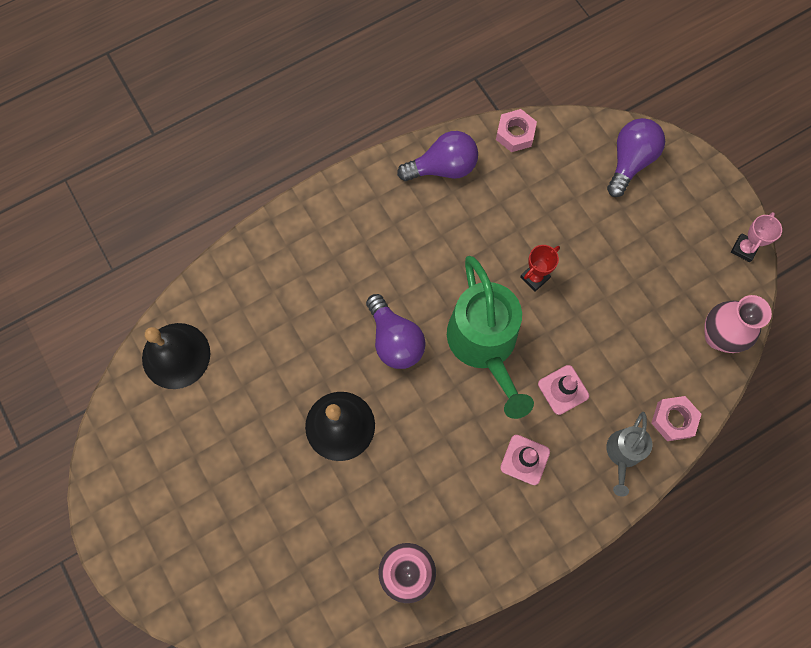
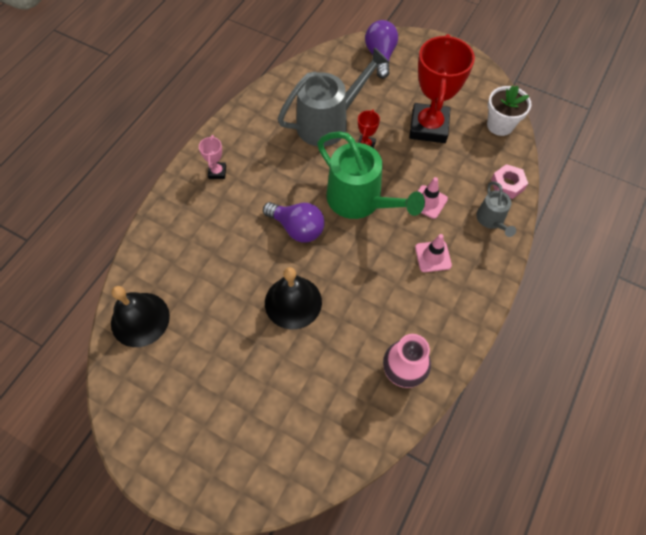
camera: 30 degrees left, 10 degrees down
(443, 168) = (263, 111): purple light bulb -> none
(511, 222) = (329, 122): none -> grey watering can
(515, 134) = (298, 72): pink nut -> none
(627, 292) = (428, 127): none -> red trophy
(718, 336) = (500, 125): pink vase -> white flower pot
(744, 249) = (480, 72): pink trophy -> pink trophy (217, 172)

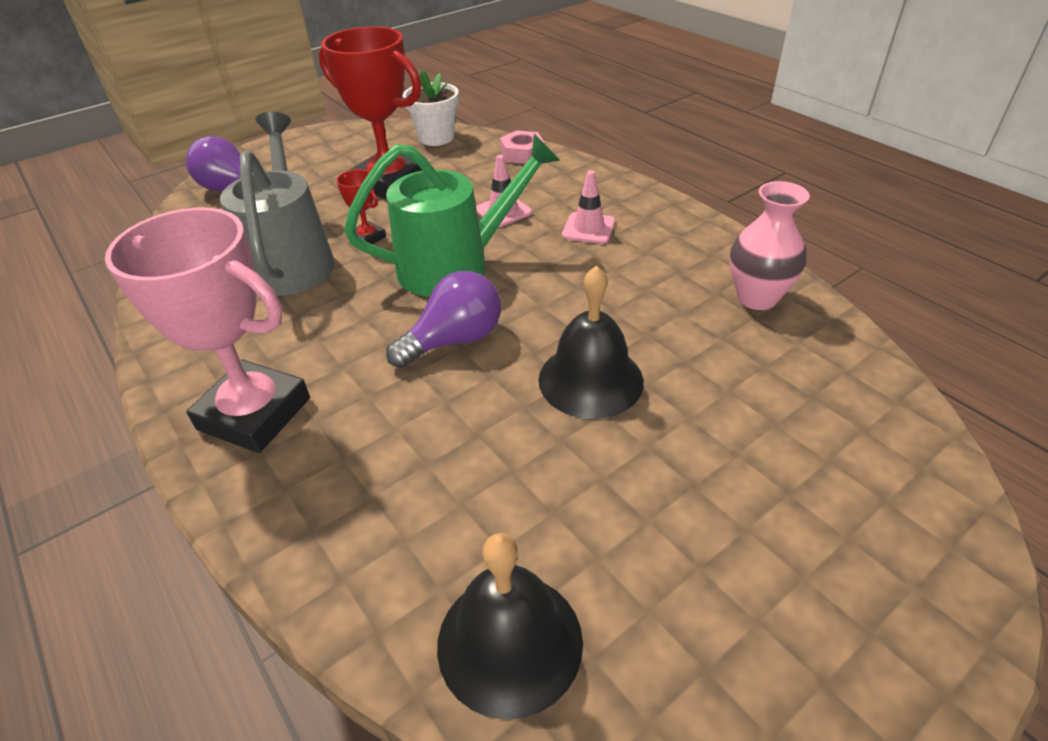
camera: 65 degrees left, 20 degrees down
(217, 172) = (254, 414): pink trophy -> pink trophy, size x2.31
(491, 220) = (564, 175): grey watering can -> none

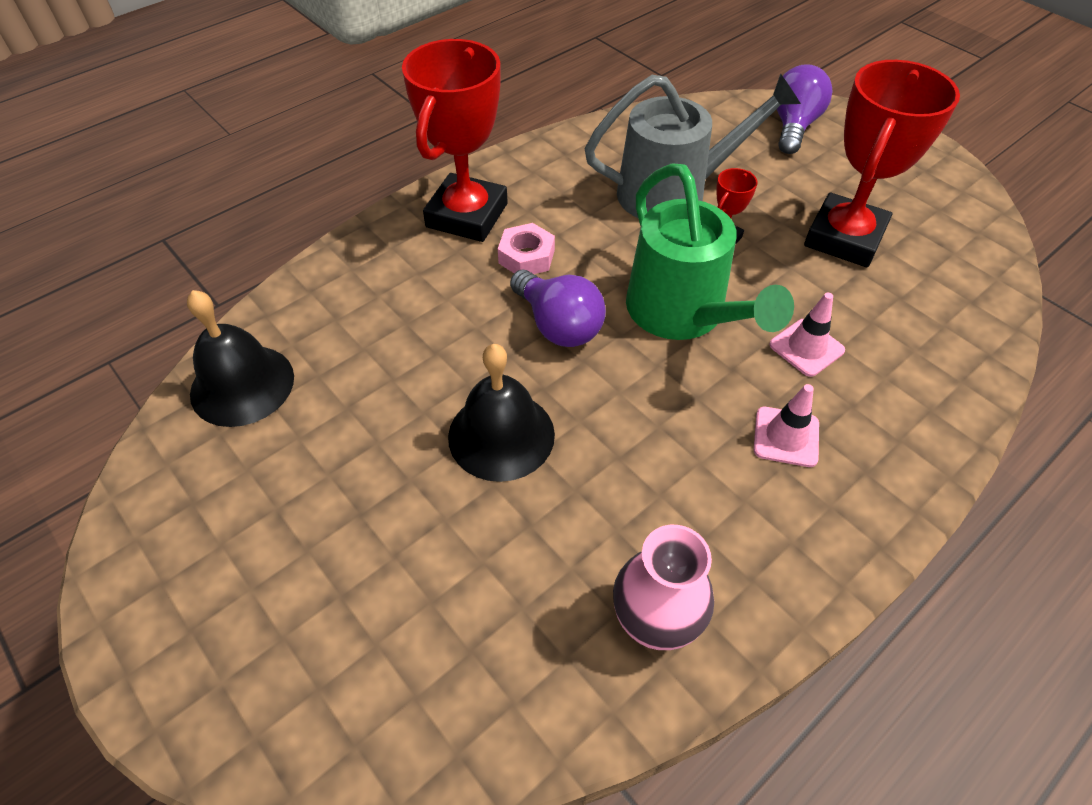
camera: 85 degrees right, 10 degrees up
(254, 414) = (467, 215): pink trophy -> red trophy
(436, 138) = (979, 265): white flower pot -> none
(522, 154) = (969, 359): pink nut -> pink nut (526, 256)

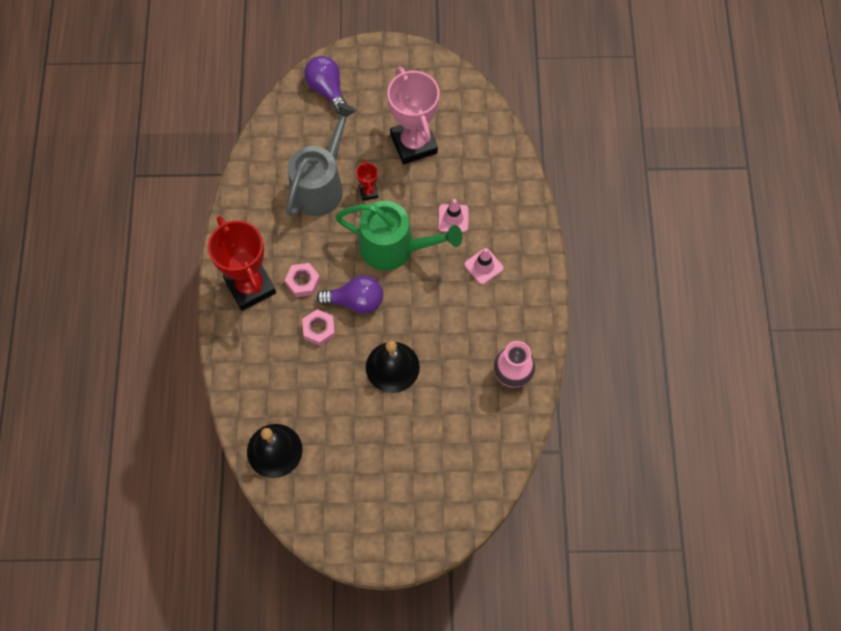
camera: 50 degrees left, 15 degrees up
(476, 314) = (319, 329): none -> pink nut
(844, 238) = (414, 144): red trophy -> pink trophy

